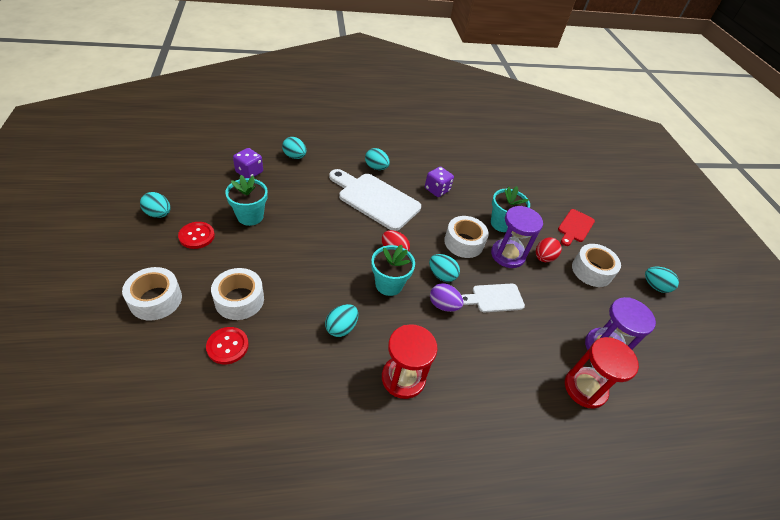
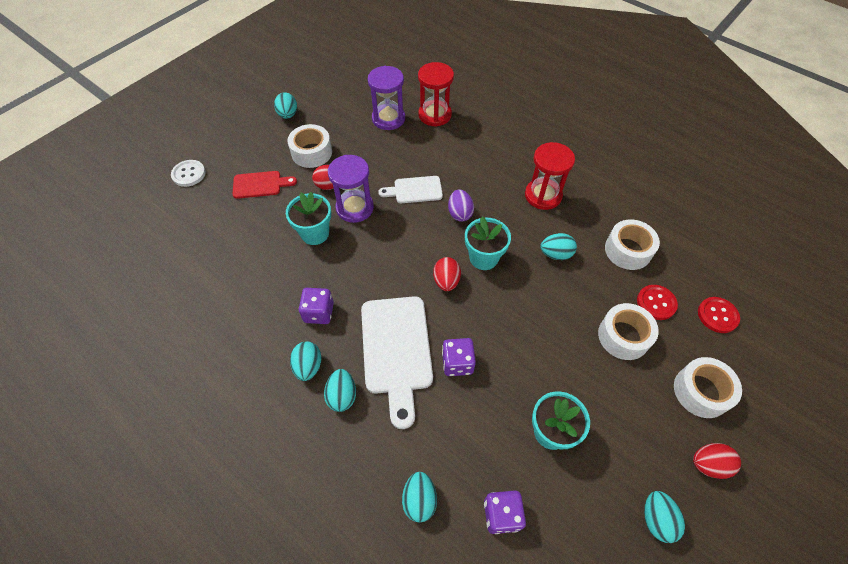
camera: 125 degrees left, 10 degrees up
(133, 258) = (708, 464): none -> red egg
(197, 236) = (626, 446): red button -> red button (717, 315)
(336, 214) = (457, 363): none -> purple dice
(441, 275) = (432, 233): turquoise egg -> turquoise egg (308, 366)
(463, 242) = (375, 243): white tape -> white tape (628, 250)
(494, 298) = (415, 190): white cutting board -> white cutting board turned 135 degrees clockwise
(613, 204) = (189, 174): none -> white button

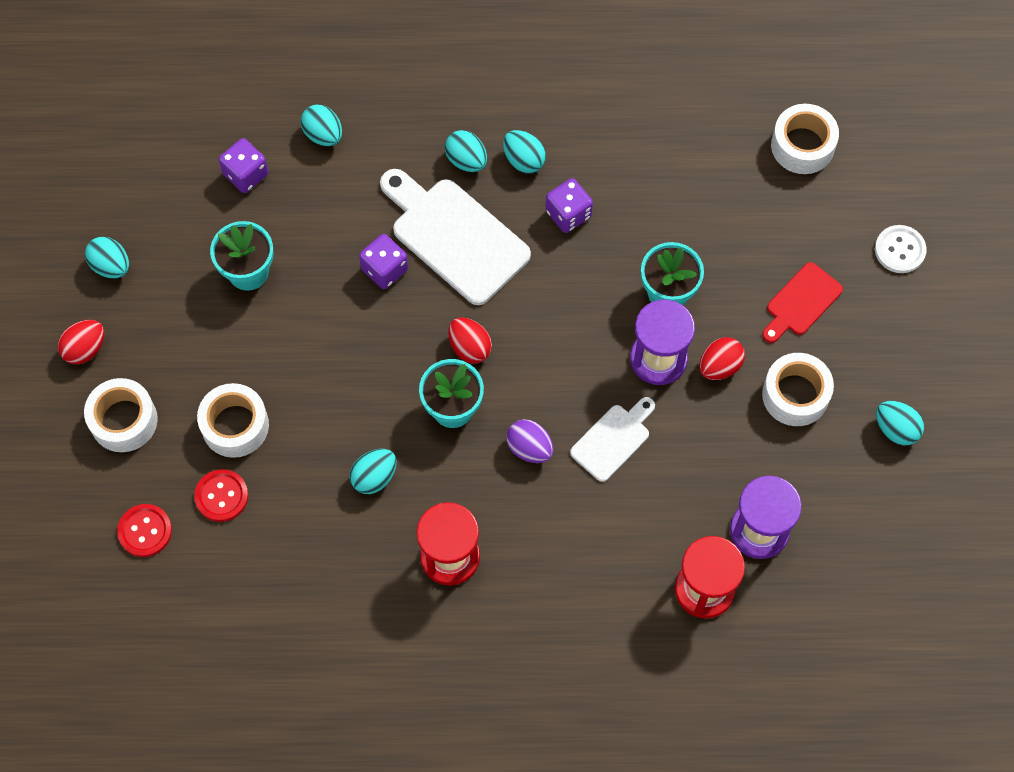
camera: 140 degrees right, 10 degrees up
(628, 250) = (293, 549): white tape -> white tape (802, 146)

